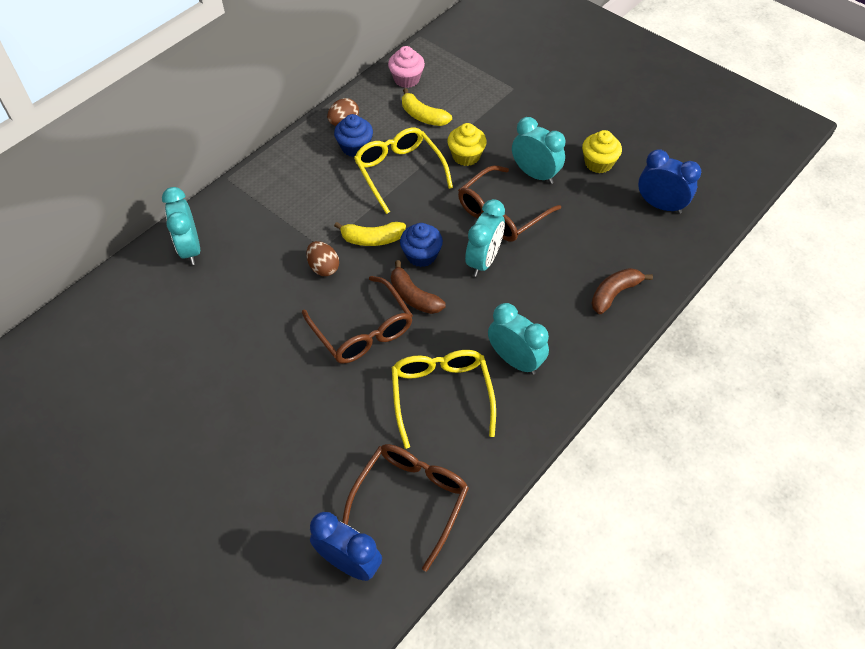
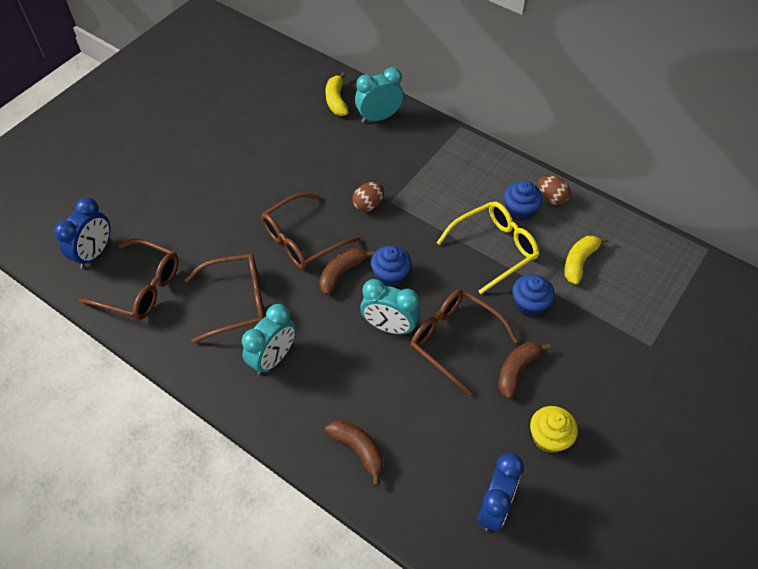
camera: 85 degrees right, 0 degrees up
(372, 239) = (405, 236): yellow banana -> yellow banana (336, 100)
(406, 79) = (631, 243): pink cupcake -> none
(441, 395) = (237, 302): yellow glasses -> brown glasses
(466, 156) = (529, 304): yellow cupcake -> blue cupcake
(535, 174) = (517, 371): turquoise clock -> brown banana

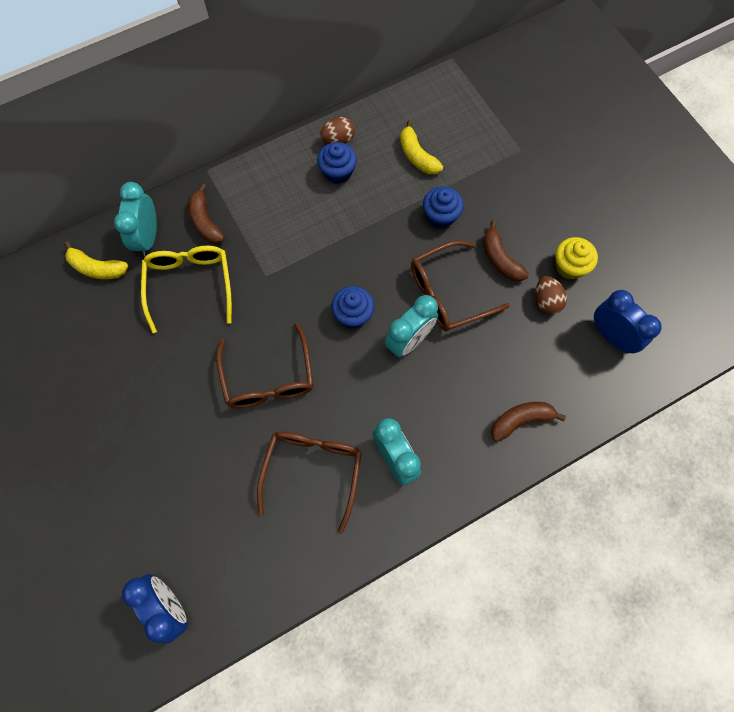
camera: 65 degrees left, 15 degrees up
(141, 288) = (245, 566): brown glasses -> none
(342, 273) = (328, 357): brown banana -> brown banana (205, 221)
(368, 205) = (258, 298): brown egg -> brown egg (546, 301)
(494, 248) = (369, 214): yellow glasses -> yellow glasses (190, 284)

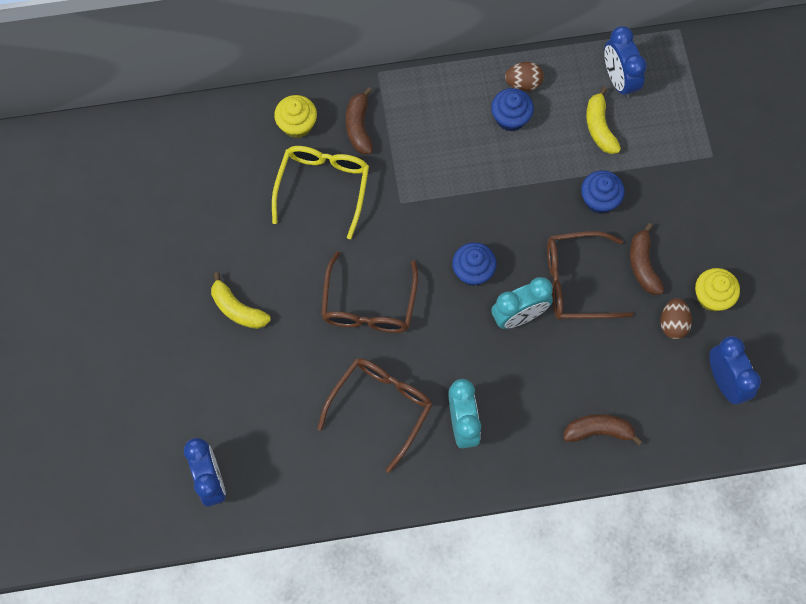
camera: 20 degrees right, 0 degrees up
(97, 268) = (238, 139): yellow banana -> yellow banana (237, 309)
(148, 237) = (297, 124): turquoise clock -> yellow cupcake
(418, 113) = (619, 80): none -> blue clock

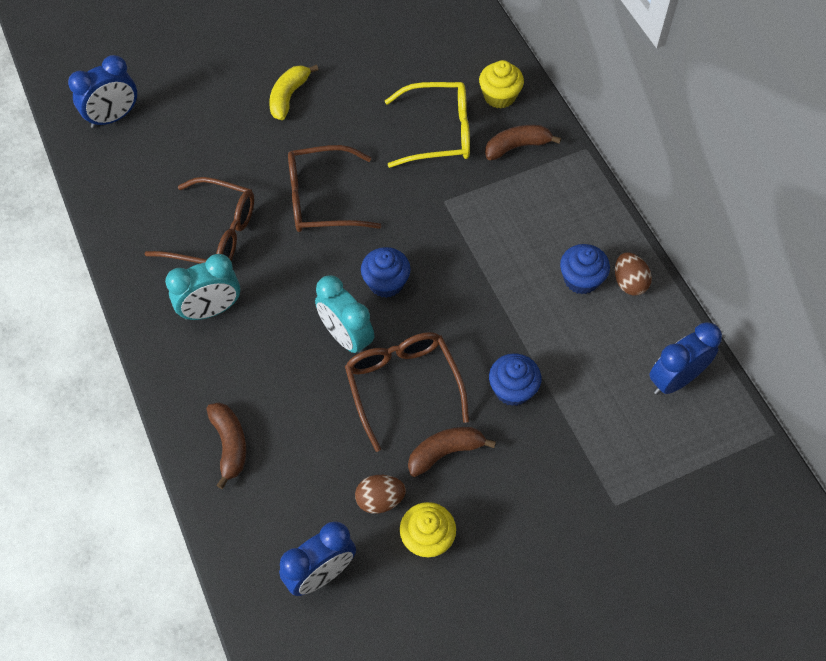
camera: 75 degrees right, 10 degrees down
(599, 127) = (605, 371): yellow banana -> none

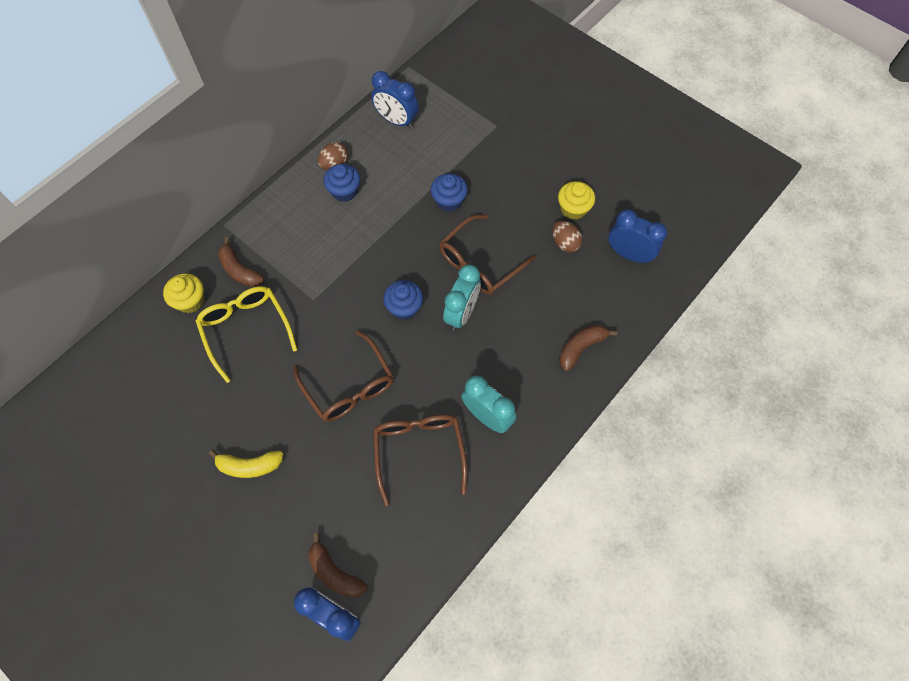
camera: 115 degrees left, 5 degrees up
(445, 452) = (513, 221): brown banana -> brown banana (335, 572)

